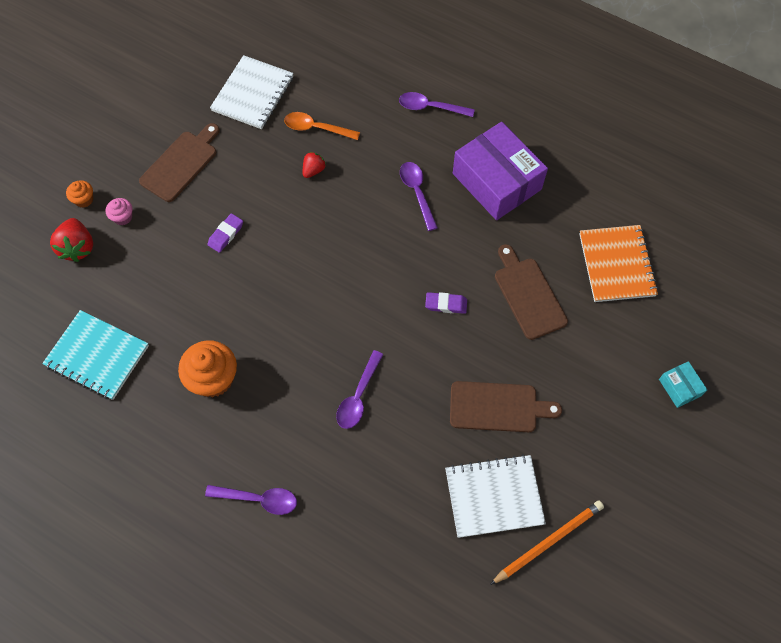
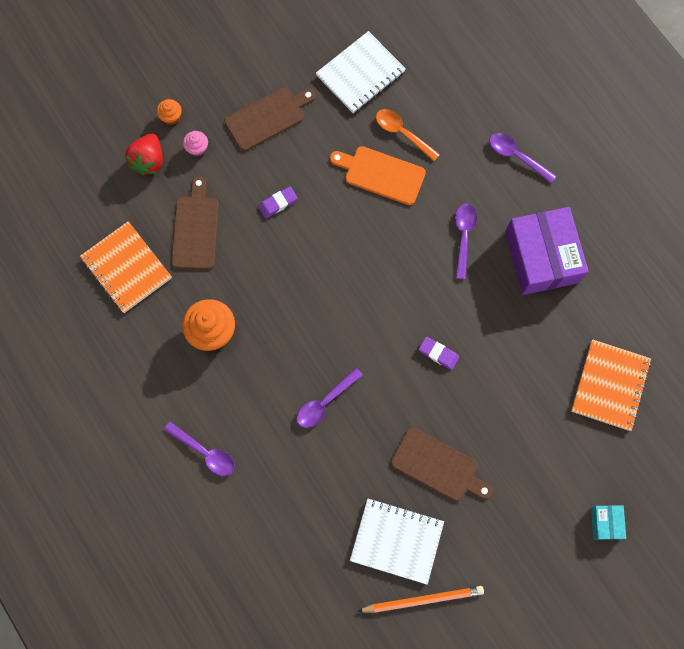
camera: 25 degrees right, 10 degrees up
(97, 356) = (126, 268): turquoise notebook -> orange notebook
(313, 170) = (381, 174): red strawberry -> orange cutting board
(528, 295) = (515, 378): brown cutting board -> brown cutting board (195, 229)

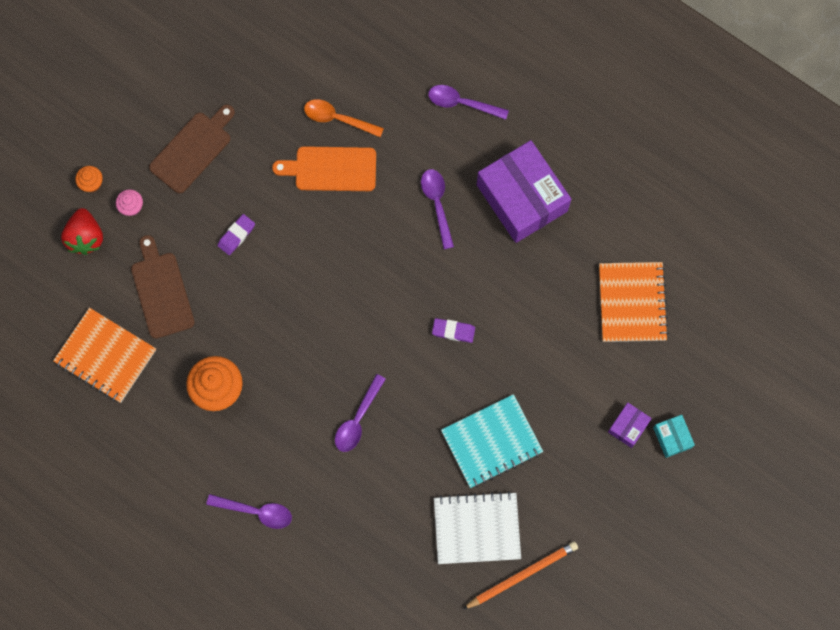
camera: 20 degrees left, 0 degrees up
(360, 74) = (272, 71): white notebook -> none
(438, 466) = (491, 442): brown cutting board -> turquoise notebook
(568, 497) = (628, 426): none -> purple box

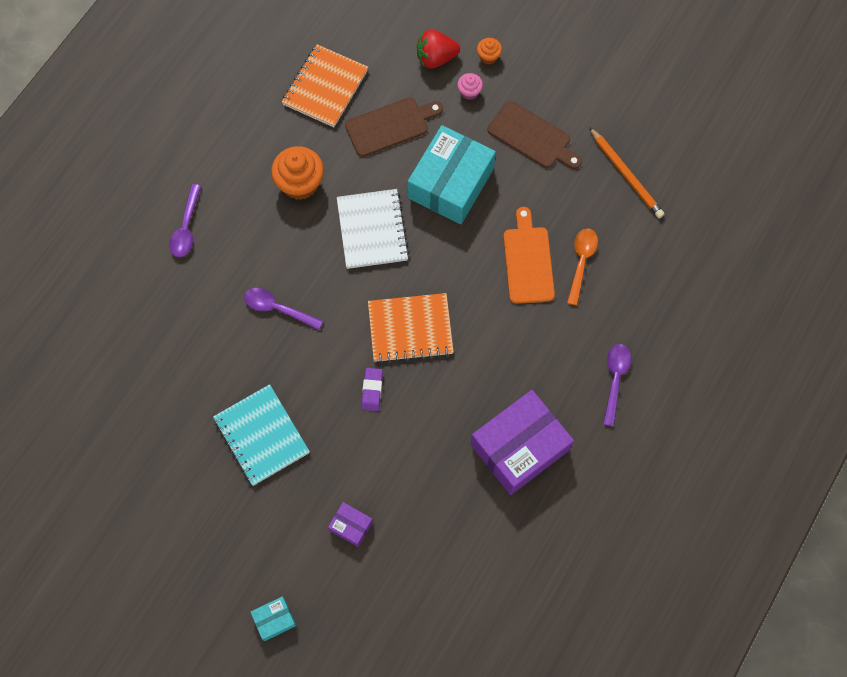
camera: 85 degrees right, 5 degrees down
(236, 235) = (451, 183): purple eraser -> turquoise box
(437, 204) = (503, 364): purple spoon -> none
(477, 528) = (175, 428): white notebook -> white notebook (372, 230)
(522, 575) = (130, 475): orange pencil -> orange pencil (626, 175)
(628, 426) = (284, 572): purple box -> purple box (351, 526)
(632, 303) = (417, 569): orange notebook -> orange notebook (410, 329)

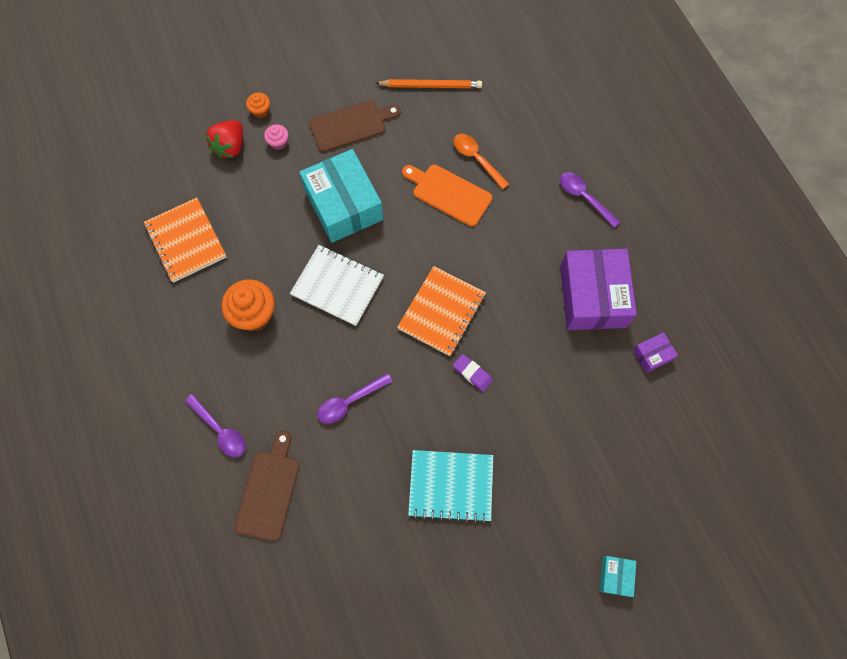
camera: 55 degrees left, 0 degrees up
(351, 526) = (574, 463): purple box -> purple box (652, 355)
(390, 126) = (260, 215): brown cutting board -> brown cutting board (269, 490)

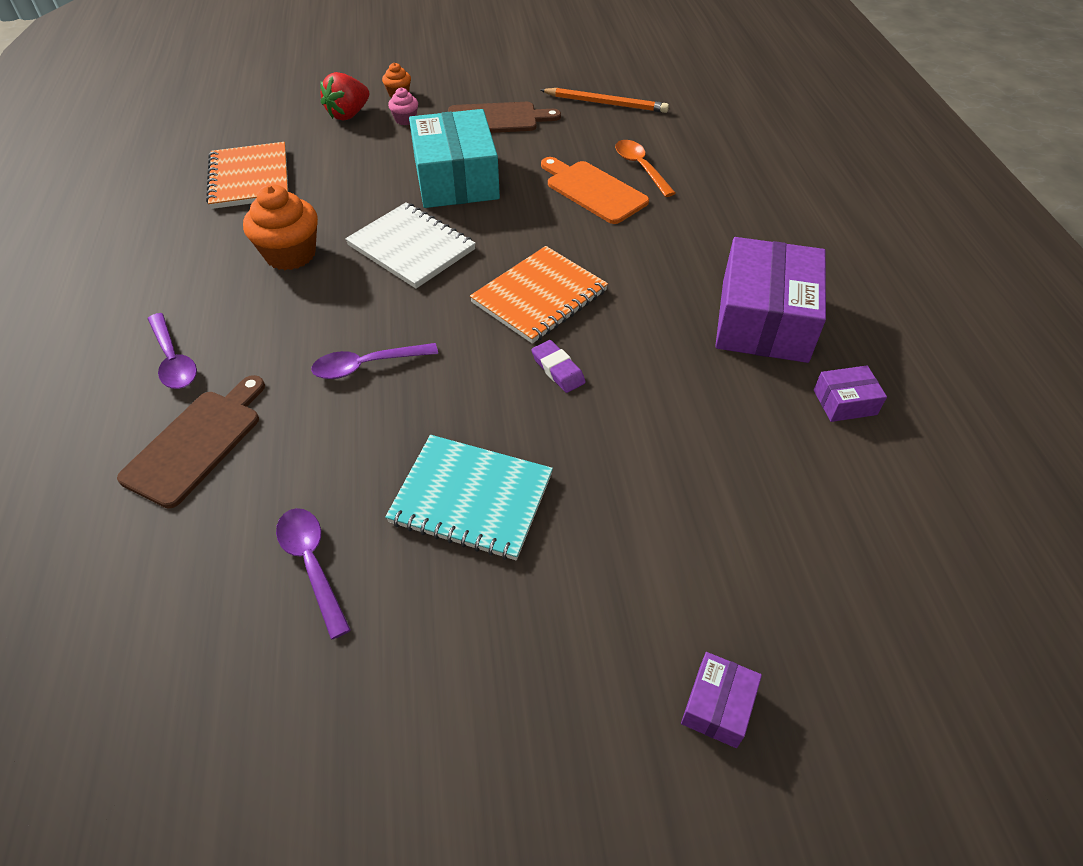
camera: 15 degrees right, 20 degrees down
(584, 198) = (775, 222): purple spoon -> purple spoon (312, 565)
(615, 576) = (718, 705): turquoise box -> purple box

